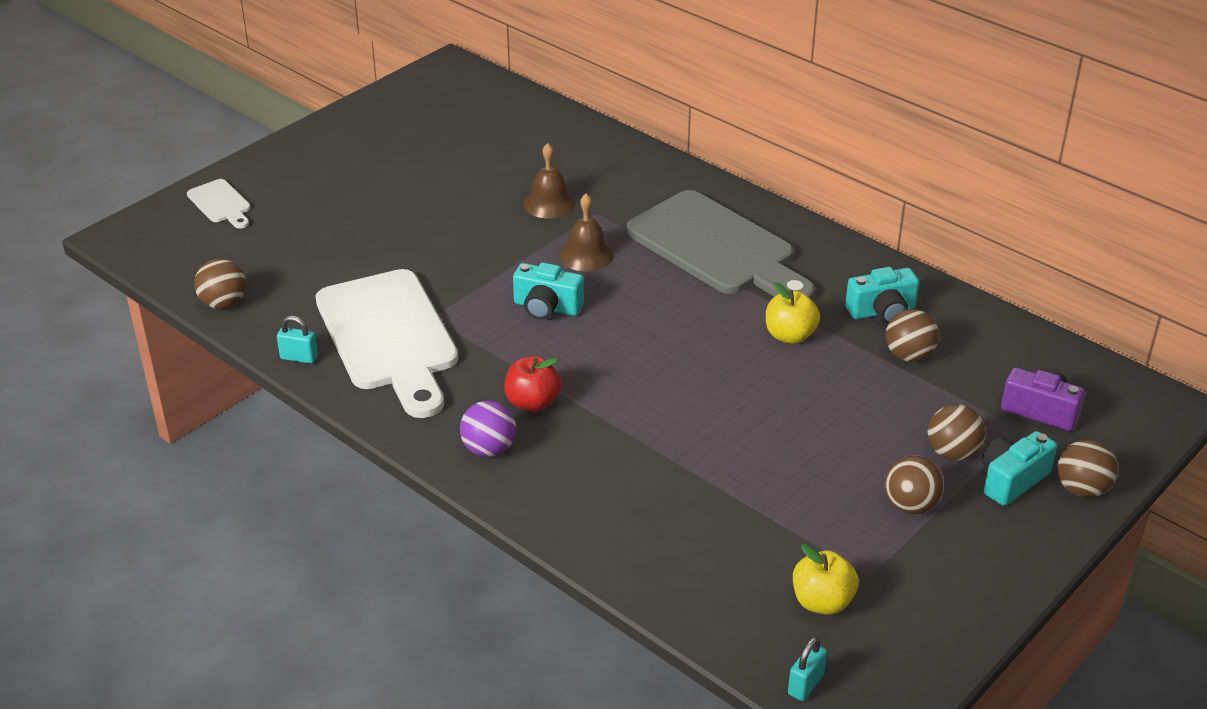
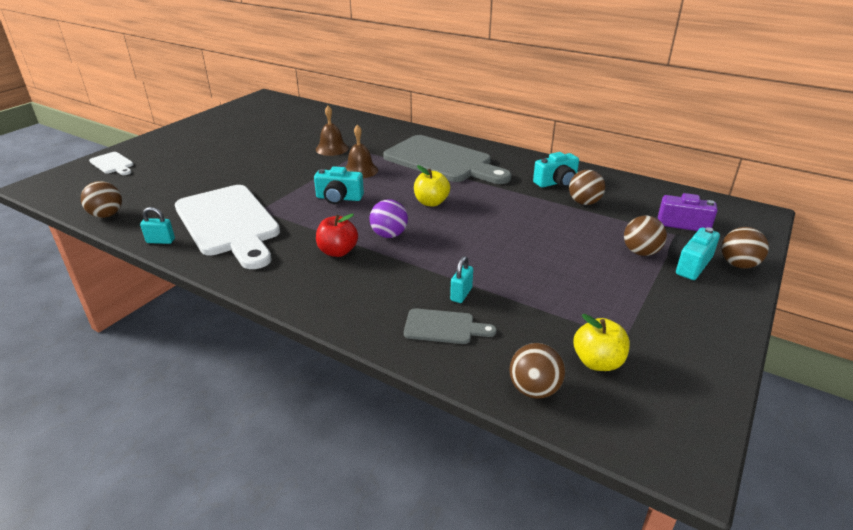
camera: 10 degrees left, 5 degrees down
(489, 449) = (308, 284): purple ball -> purple ball (389, 235)
(648, 532) = (443, 327): none -> grey cutting board
(790, 336) = (504, 199): yellow apple -> yellow apple (431, 202)
(805, 684) = (614, 432): turquoise padlock -> turquoise padlock (461, 294)
(910, 505) = (629, 287): brown ball -> brown ball (534, 389)

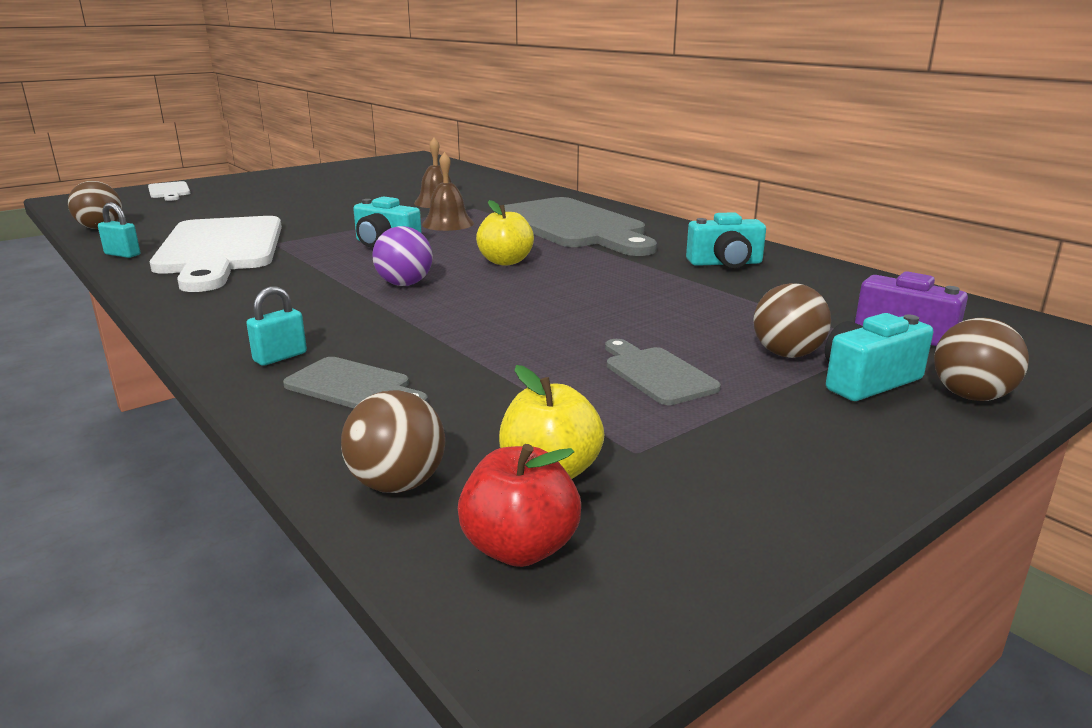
camera: 20 degrees right, 10 degrees down
(338, 252) = (314, 290): red apple -> red apple (520, 548)
(461, 294) = (426, 356): turquoise padlock -> turquoise padlock (280, 357)
(584, 202) = (747, 288): brown ball -> none
(591, 281) = (656, 374): none -> grey cutting board

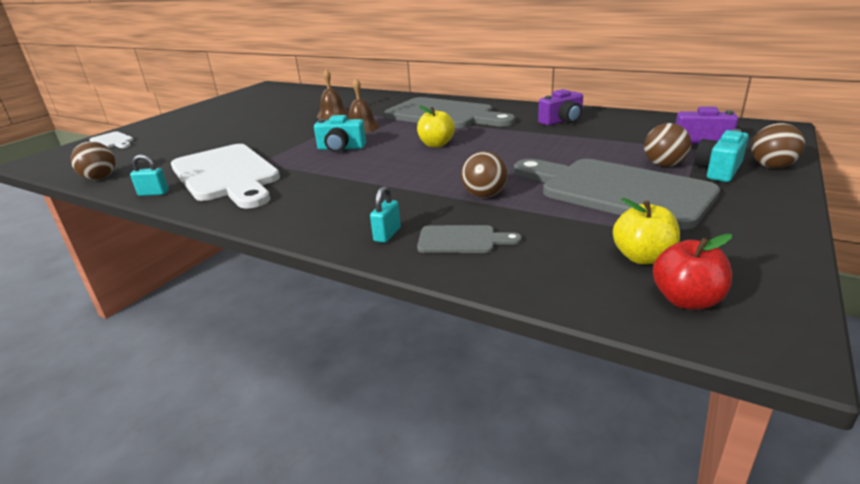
camera: 20 degrees left, 5 degrees up
(397, 484) = (575, 287): brown ball -> brown ball (484, 195)
(404, 284) = (395, 171): purple ball -> none
(656, 374) = (617, 191): grey cutting board -> grey cutting board, size x2.27
(725, 263) = (562, 121): turquoise camera -> purple camera

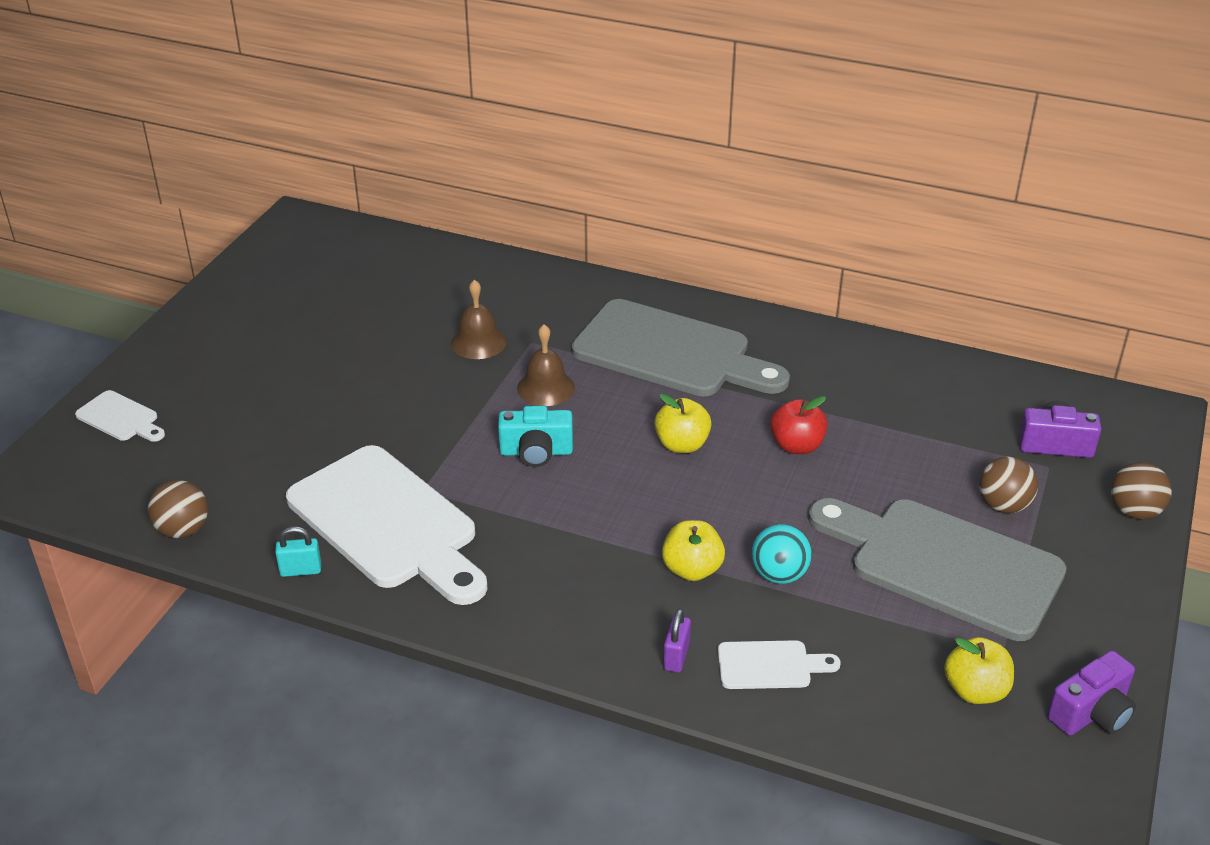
camera: 10 degrees left, 10 degrees up
(387, 234) = (676, 657): turquoise padlock -> purple padlock
(419, 193) = (692, 569): none -> yellow apple
(461, 240) = (770, 665): grey cutting board -> white cutting board
(484, 195) = (779, 575): brown ball -> turquoise ball
(562, 121) = (860, 381): purple camera -> purple camera (1091, 713)
(686, 300) = (1016, 754): red apple -> red apple (796, 446)
(718, 170) = (1070, 519): turquoise camera -> none

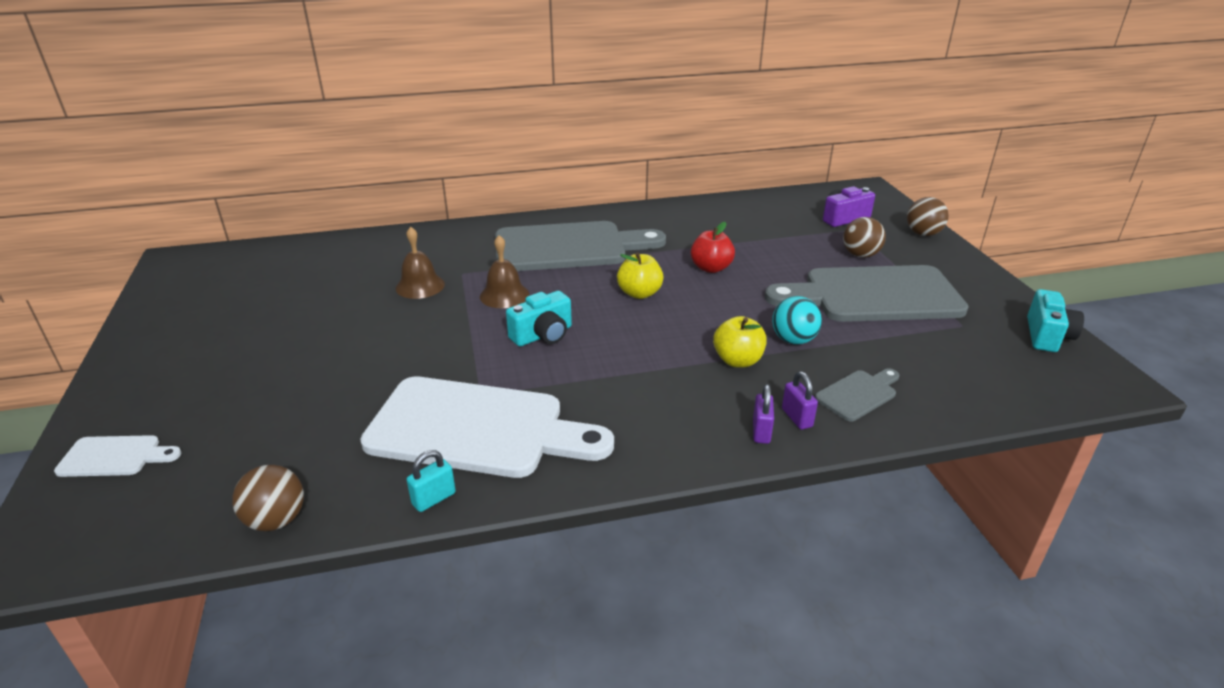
camera: 35 degrees left, 5 degrees down
(625, 652) = (761, 431): none -> purple padlock
(770, 665) = (858, 394): white cutting board -> grey cutting board
(975, 690) = (981, 352): yellow apple -> none
(1091, 713) = (1047, 335): purple camera -> turquoise camera

